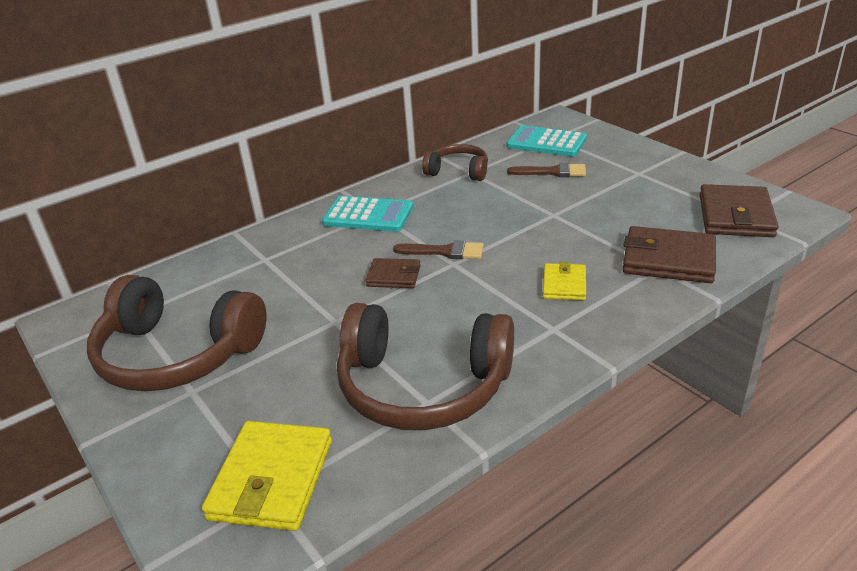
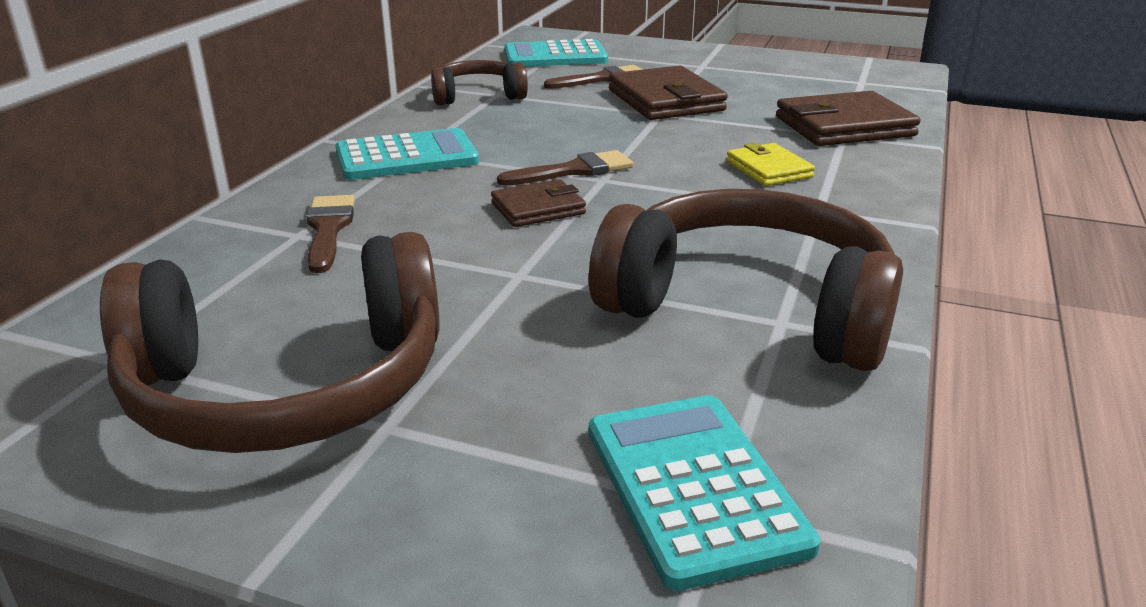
camera: 35 degrees left, 5 degrees down
(272, 479) = (694, 487): yellow wallet -> turquoise calculator
(281, 260) = (328, 229): none -> brown brush
(423, 386) = (750, 307): brown headphones -> brown headphones turned 135 degrees counterclockwise
(735, 216) = (852, 82): brown wallet -> brown wallet (665, 100)

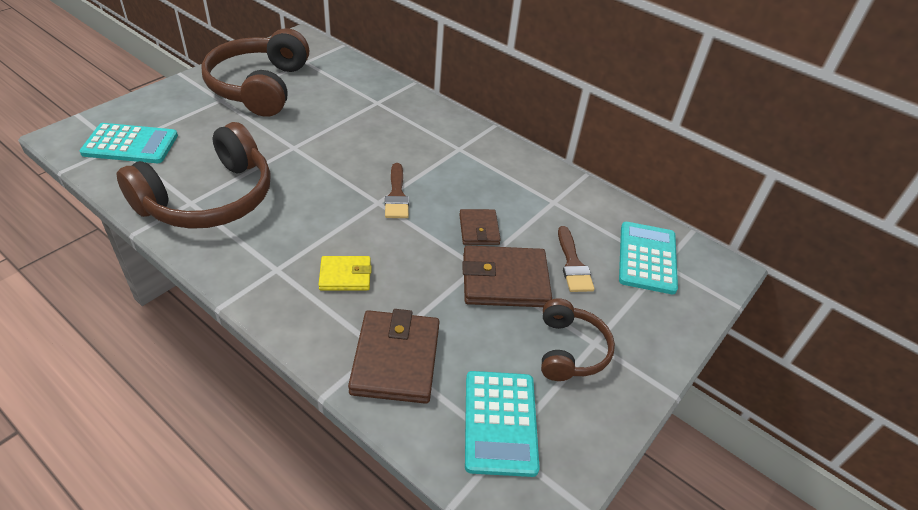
camera: 105 degrees right, 15 degrees up
(328, 229) = (376, 110): brown brush -> none
(406, 157) = (453, 145): turquoise calculator -> turquoise calculator (500, 422)
(477, 96) = (553, 193): brown headphones -> brown headphones (570, 350)
(538, 208) = (355, 170): brown wallet -> brown wallet (479, 229)

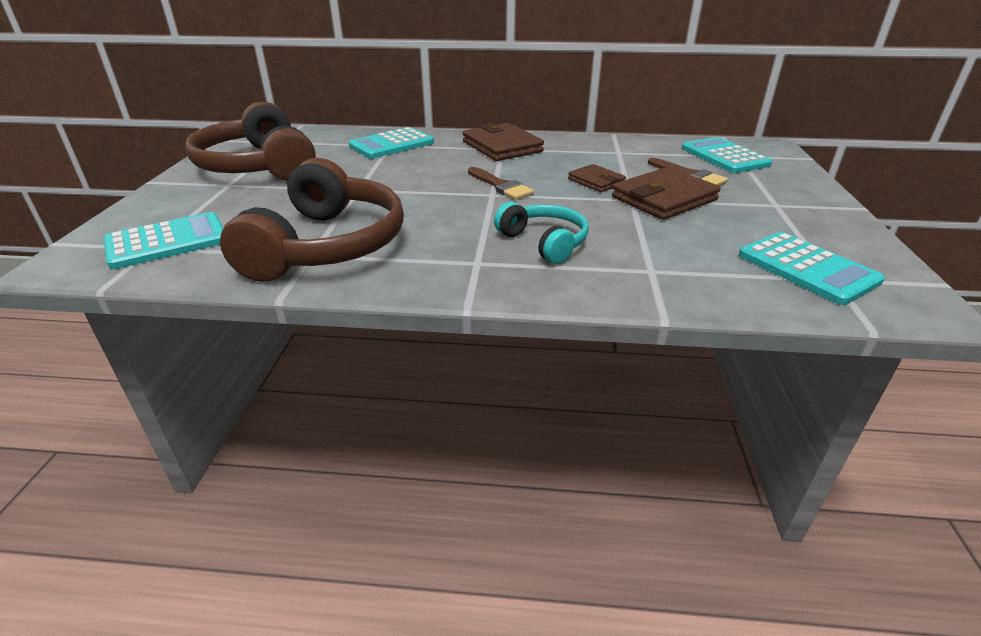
camera: 30 degrees left, 10 degrees down
(345, 275) = (544, 242): yellow wallet -> turquoise headphones
(379, 102) = (392, 144): none -> turquoise calculator
(395, 359) = (675, 270): brown wallet -> brown wallet (502, 147)
(570, 350) = (771, 214): brown headphones -> none

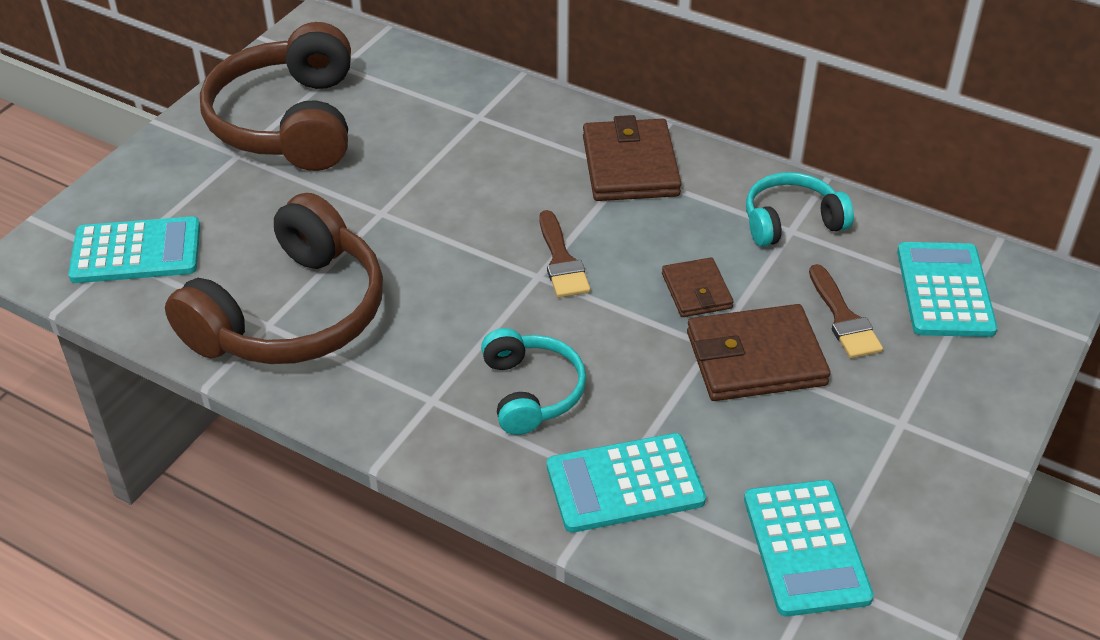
camera: 25 degrees right, 10 degrees up
(392, 144) = (482, 115): turquoise calculator -> turquoise calculator (625, 484)
(615, 149) = (791, 221): none -> turquoise headphones

